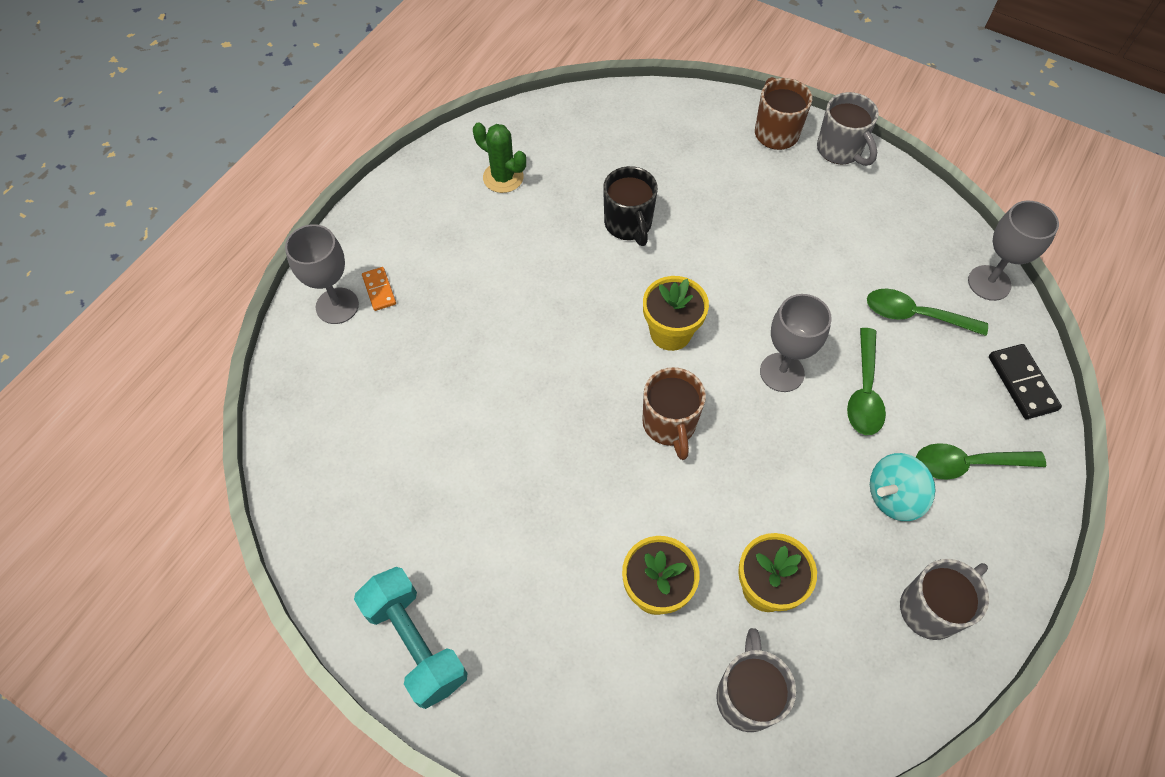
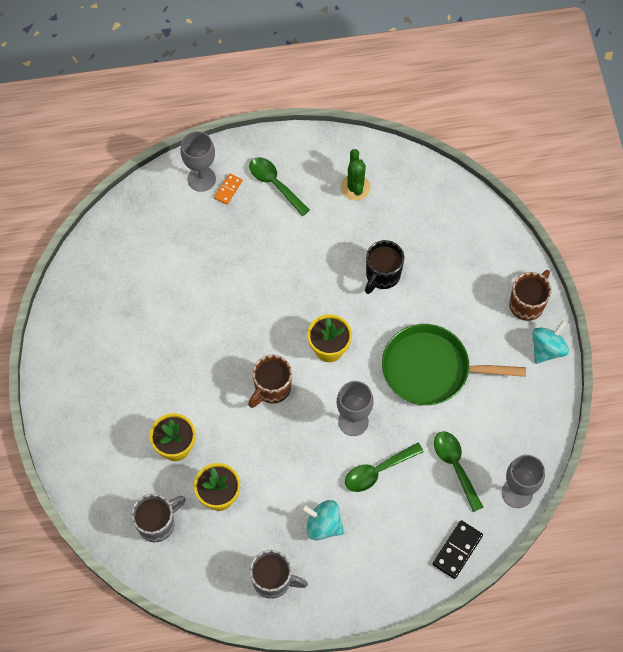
camera: 50 degrees right, 5 degrees up
(416, 643) = (64, 363): turquoise dumbbell -> none
(778, 258) = (430, 369): none -> green pan
(840, 150) = (547, 349): grey mug -> turquoise spinning top
(967, 464) = (376, 550): green spoon -> green spoon (275, 184)

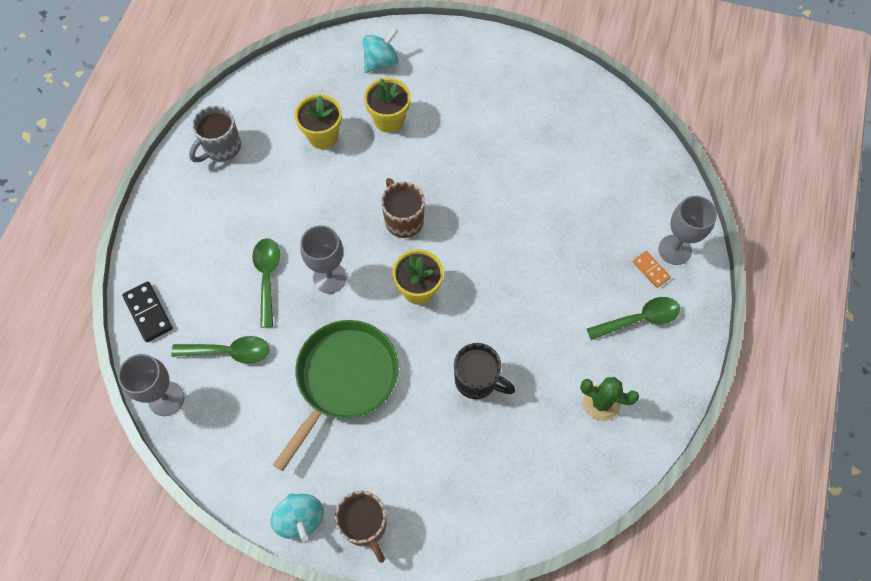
camera: 115 degrees right, 0 degrees up
(157, 523) = (326, 81): grey mug -> none
(323, 525) = (245, 208): turquoise spinning top -> turquoise spinning top (381, 62)
(382, 275) = (477, 380): black mug -> black mug turned 150 degrees clockwise

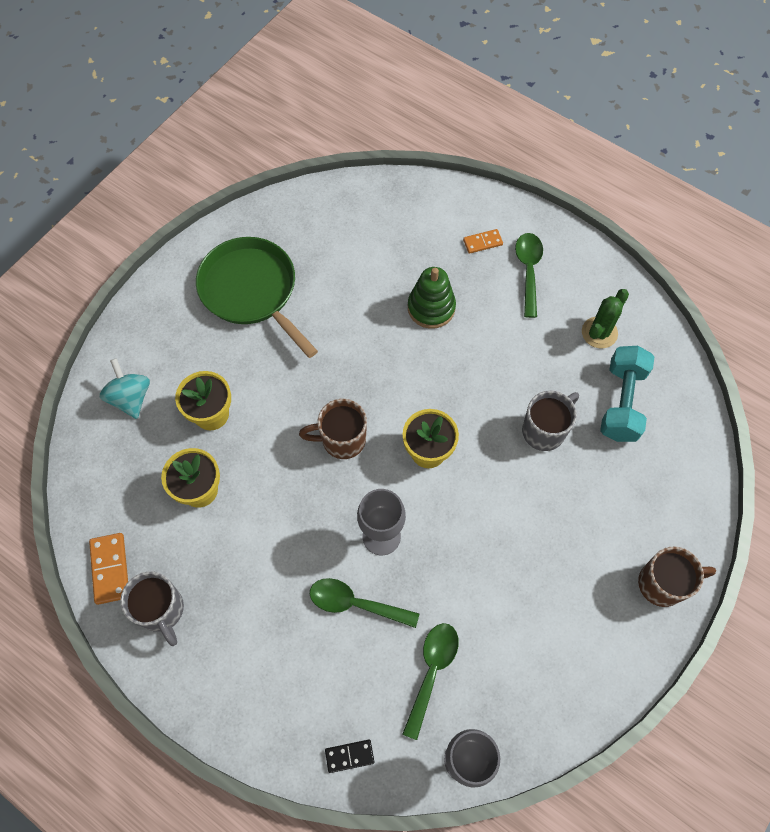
camera: 70 degrees left, 0 degrees up
(148, 313) = (349, 756): black domino -> black domino, size x0.64
(242, 103) = (110, 569): none -> orange domino
(300, 518) = (640, 646): turquoise spinning top -> none
(344, 378) = (502, 556): green pan -> green pan (251, 291)
(477, 380) = (545, 430): black mug -> grey mug
(534, 443) = (622, 402): none -> turquoise dumbbell
(559, 248) = (431, 308): none -> green stacking toy
(675, 249) = (469, 215): grey goblet -> none

